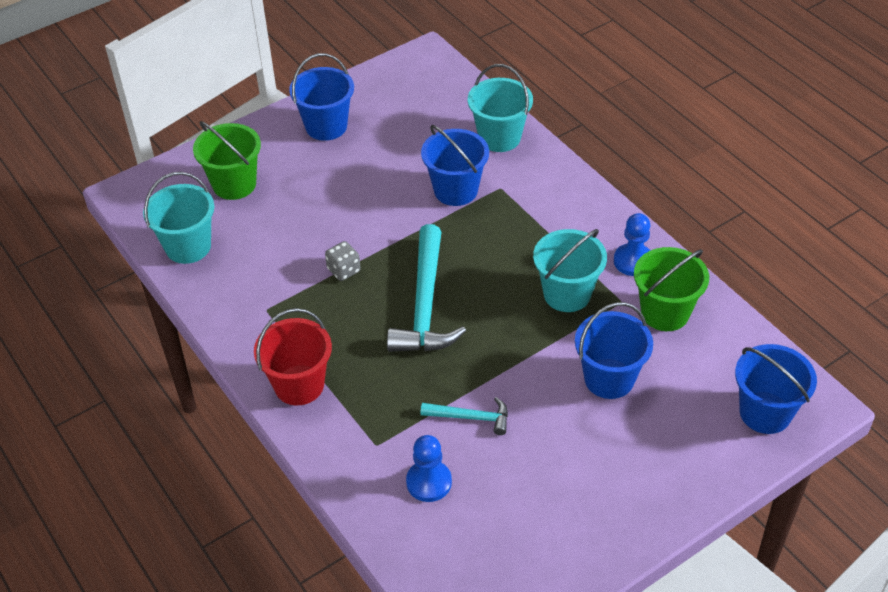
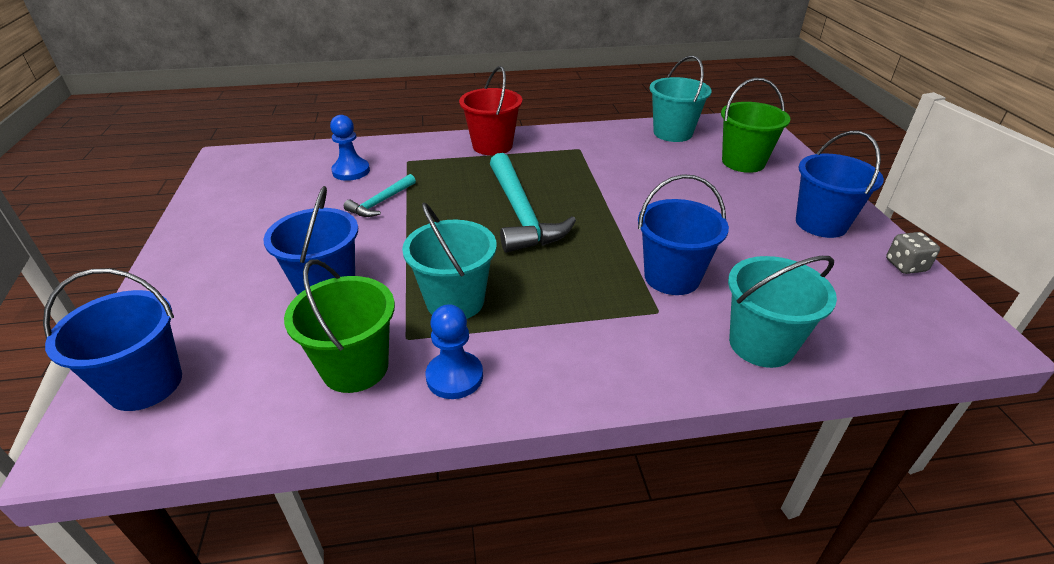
camera: 115 degrees right, 10 degrees down
(344, 270) = (596, 187): grey dice -> grey dice (905, 266)
(425, 305) = (521, 214): turquoise hammer -> turquoise hammer turned 135 degrees counterclockwise

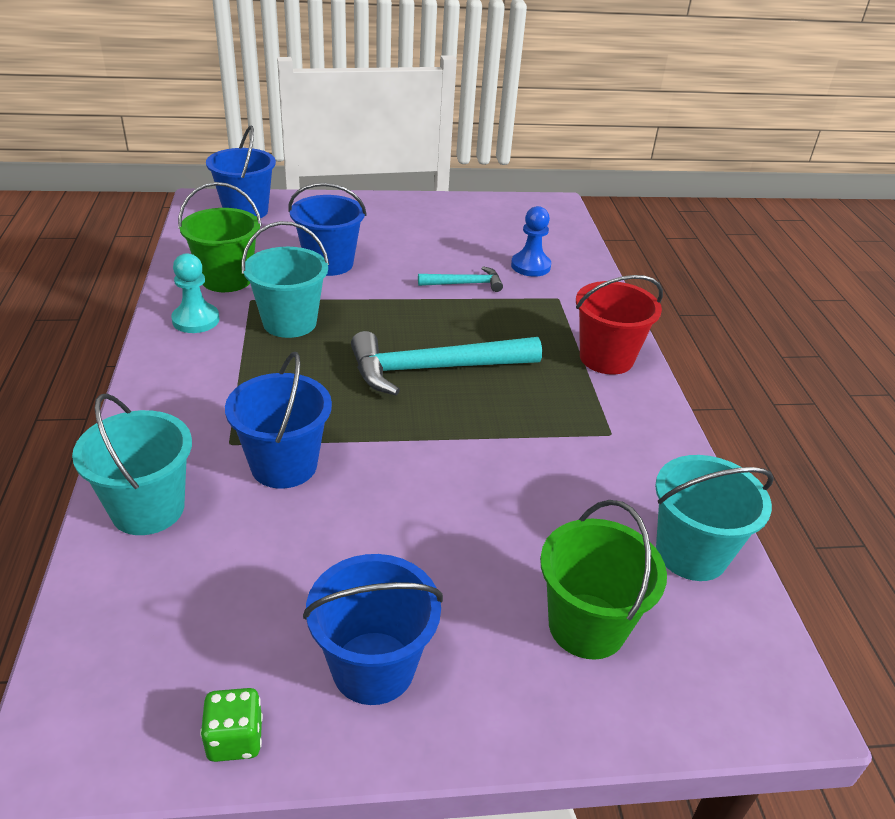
camera: 90 degrees right, 0 degrees up
(380, 202) = (465, 284): turquoise hammer -> turquoise hammer turned 135 degrees clockwise
(454, 377) = (196, 320): blue pawn -> turquoise pawn
(905, 266) = (235, 739): grey dice -> green dice

